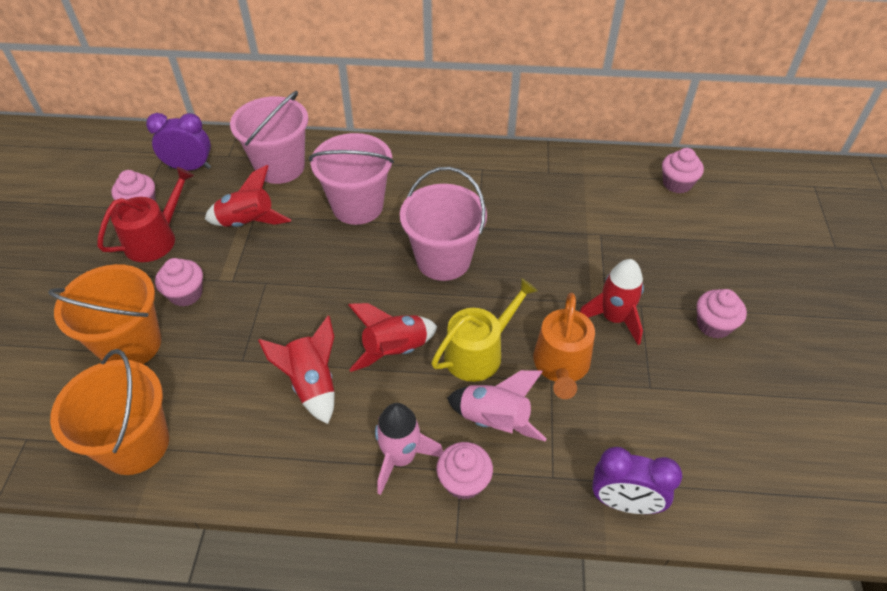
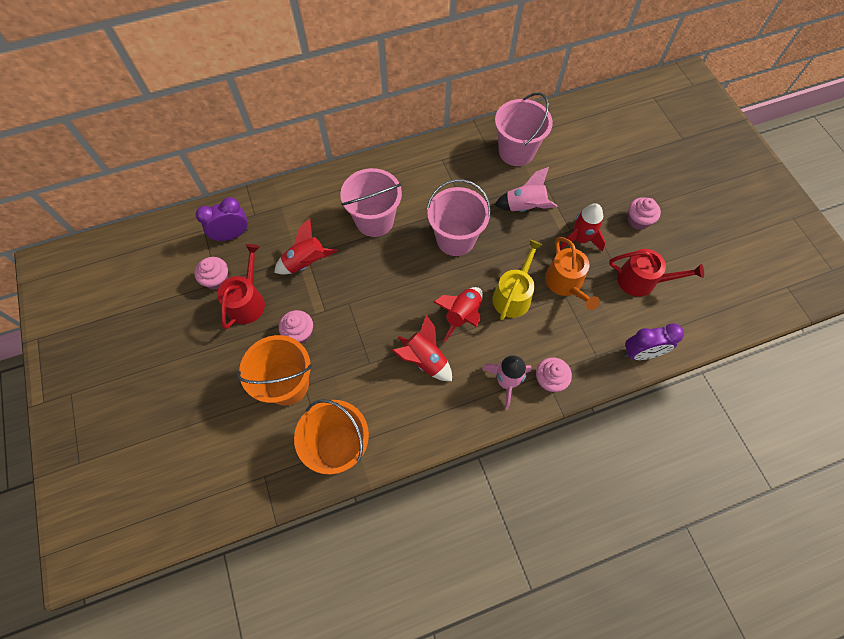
camera: 25 degrees left, 15 degrees up
(280, 167) = (299, 209): pink bucket -> pink bucket (516, 151)
(494, 420) = (546, 335): pink rocket -> pink rocket (525, 207)
(677, 183) = (571, 125): pink cupcake -> none
(678, 404) = (641, 280): none -> red watering can

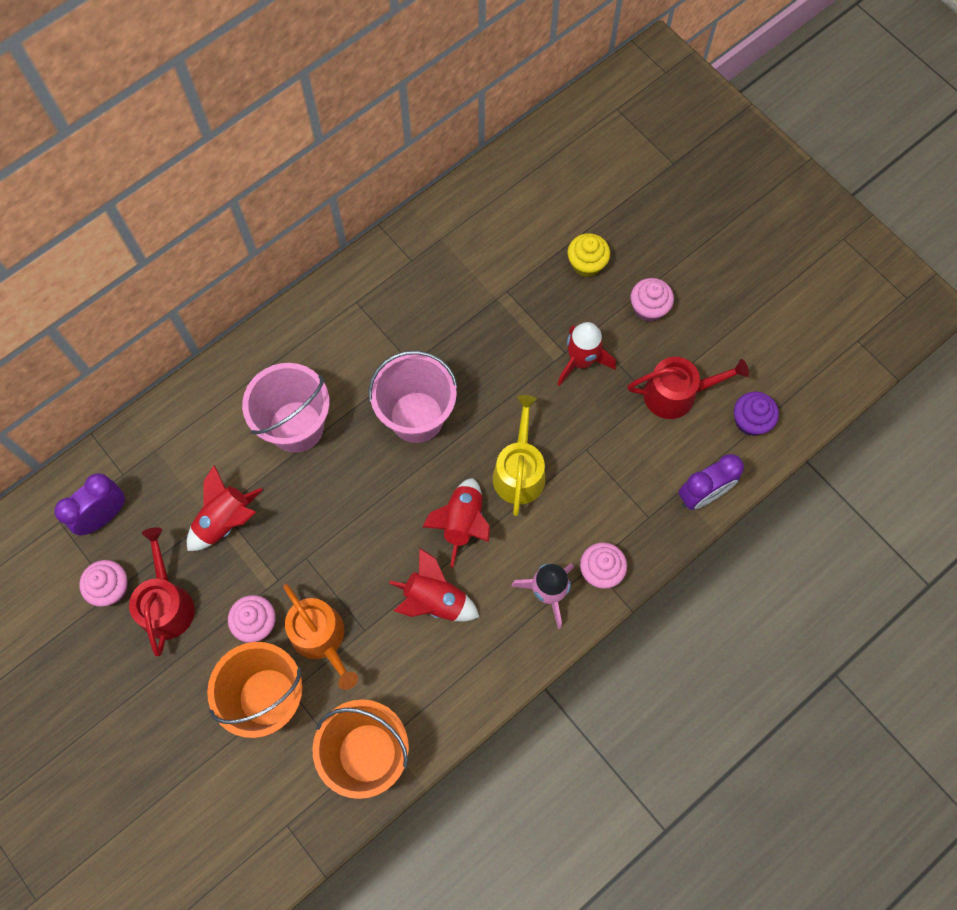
camera: 20 degrees left, 5 degrees up
(516, 151) = (455, 256): pink bucket -> none
(525, 207) = (493, 338): pink rocket -> none
(566, 283) = (581, 431): orange watering can -> orange watering can (321, 638)
(603, 181) = (586, 264): none -> yellow cupcake
(691, 315) = (750, 421): none -> purple cupcake

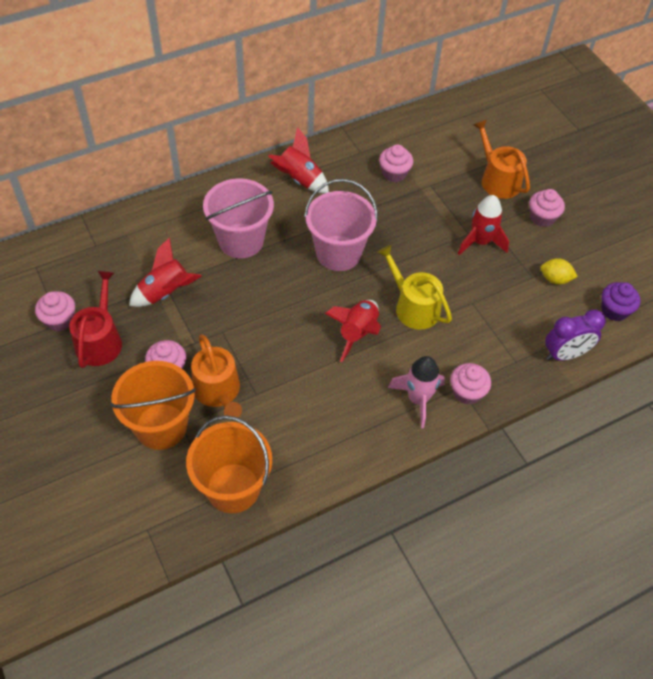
camera: 10 degrees right, 15 degrees down
(104, 516) = (71, 270): purple clock -> none
(435, 600) = (321, 384): red rocket -> red rocket (299, 180)
(459, 283) = (394, 173): none -> pink cupcake
(519, 471) = (413, 307): yellow watering can -> yellow watering can turned 60 degrees counterclockwise
(586, 264) = (497, 180): yellow cupcake -> orange watering can
(676, 394) = (555, 279): red watering can -> yellow lemon

